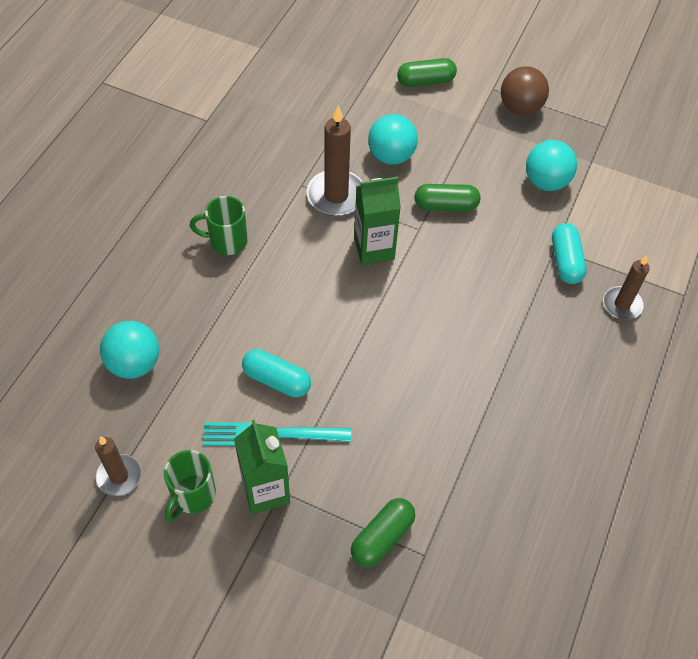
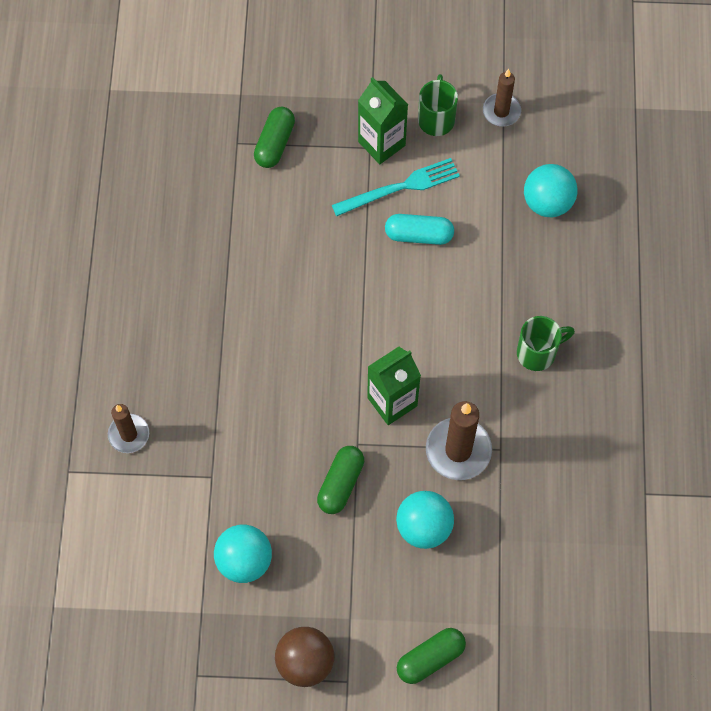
camera: 160 degrees right, 10 degrees up
(445, 206) = (340, 484): green capsule -> green capsule turned 45 degrees counterclockwise
(565, 261) = (197, 464): turquoise capsule -> none

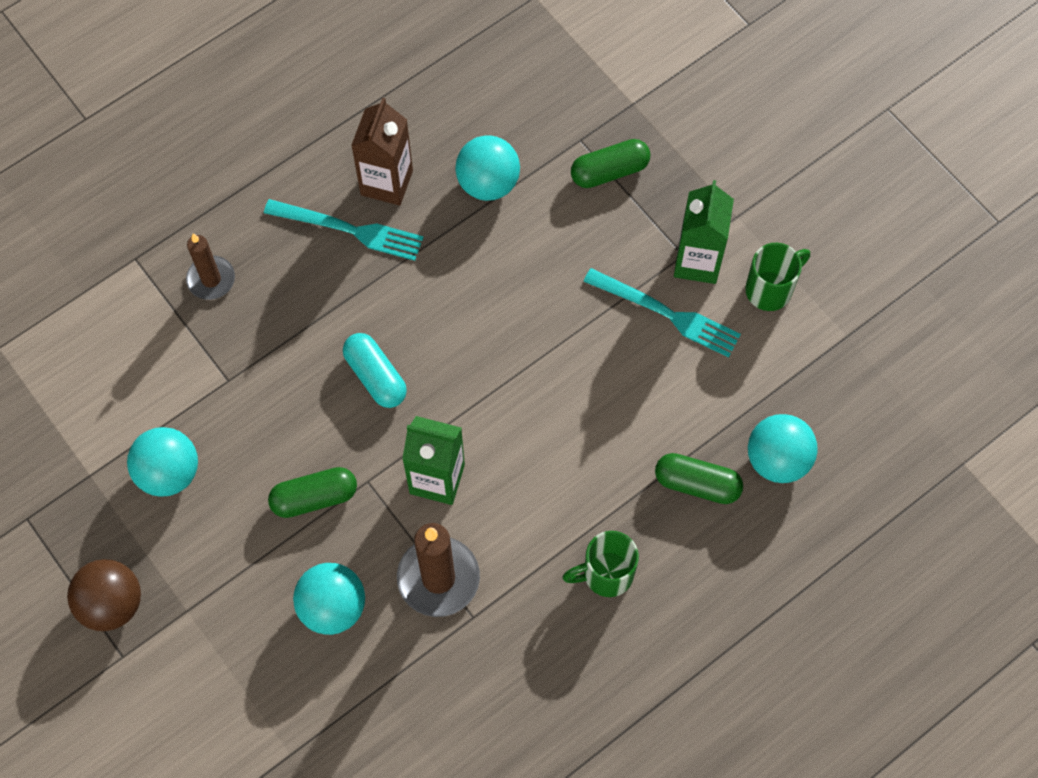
camera: 50 degrees right, 0 degrees up
(159, 277) = (386, 183): none -> brown carton
(171, 325) = (348, 230): none -> turquoise fork
(217, 218) = (488, 183): none -> turquoise ball
(419, 235) = (632, 369): turquoise capsule -> turquoise capsule (375, 376)
(430, 658) = (204, 716): green capsule -> green capsule (697, 484)
(501, 111) = (836, 341): brown candle -> none
(537, 353) = (606, 574): green mug -> green mug turned 135 degrees clockwise

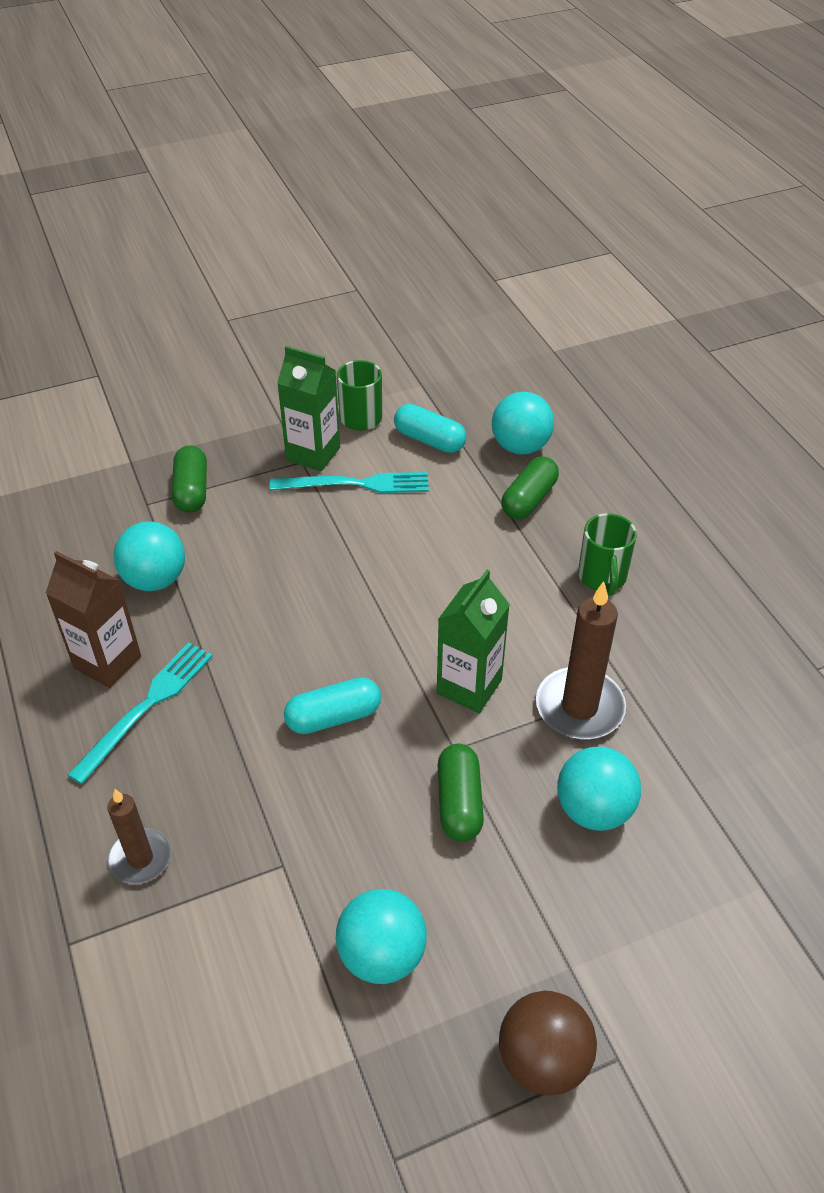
camera: 75 degrees left, 20 degrees down
(665, 313) = (355, 484): turquoise fork -> turquoise fork turned 45 degrees clockwise
(756, 366) = (429, 440): none -> turquoise capsule

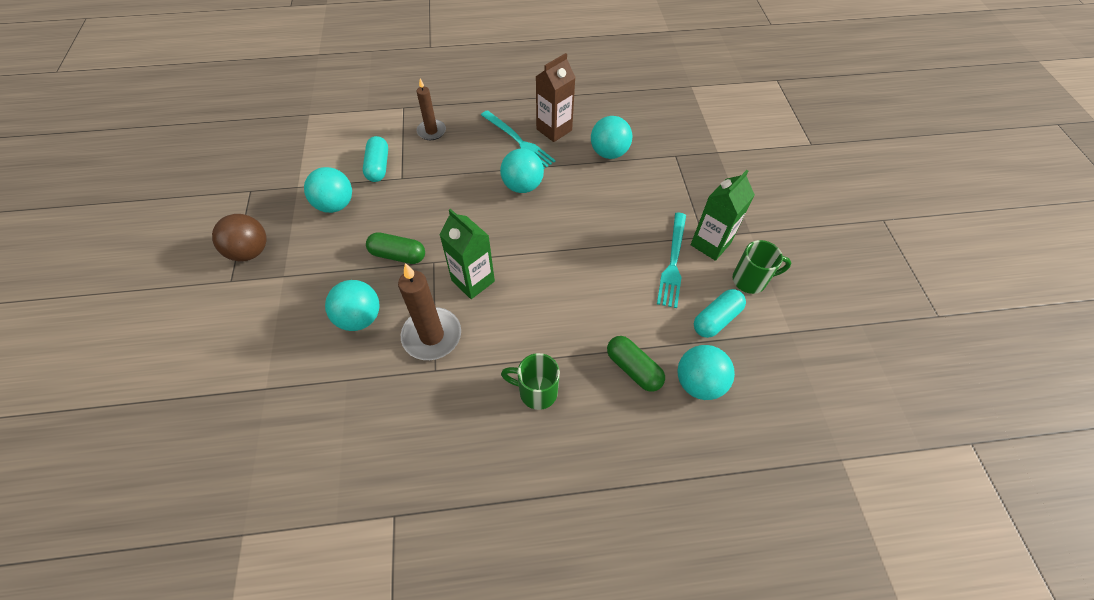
camera: 105 degrees right, 10 degrees up
(192, 490) = (683, 177): green capsule -> none
(257, 674) = (522, 186): none -> turquoise ball
(333, 717) = (479, 213): turquoise capsule -> turquoise capsule (378, 166)

